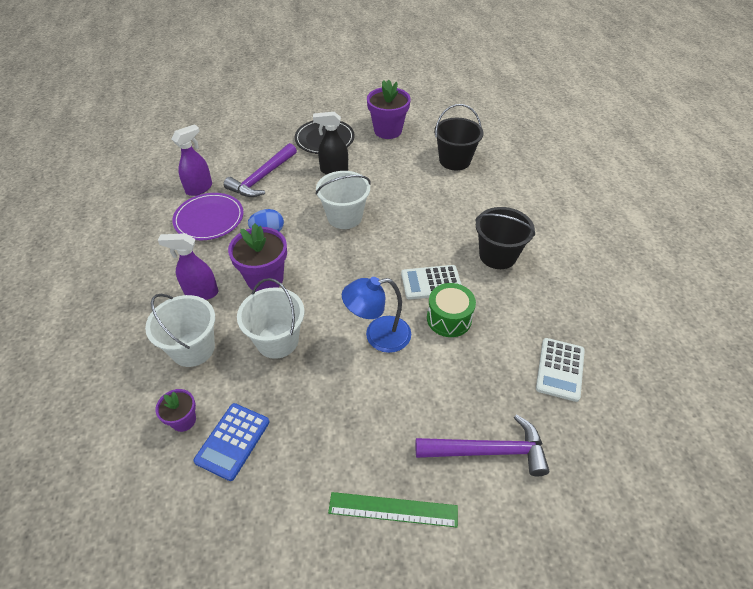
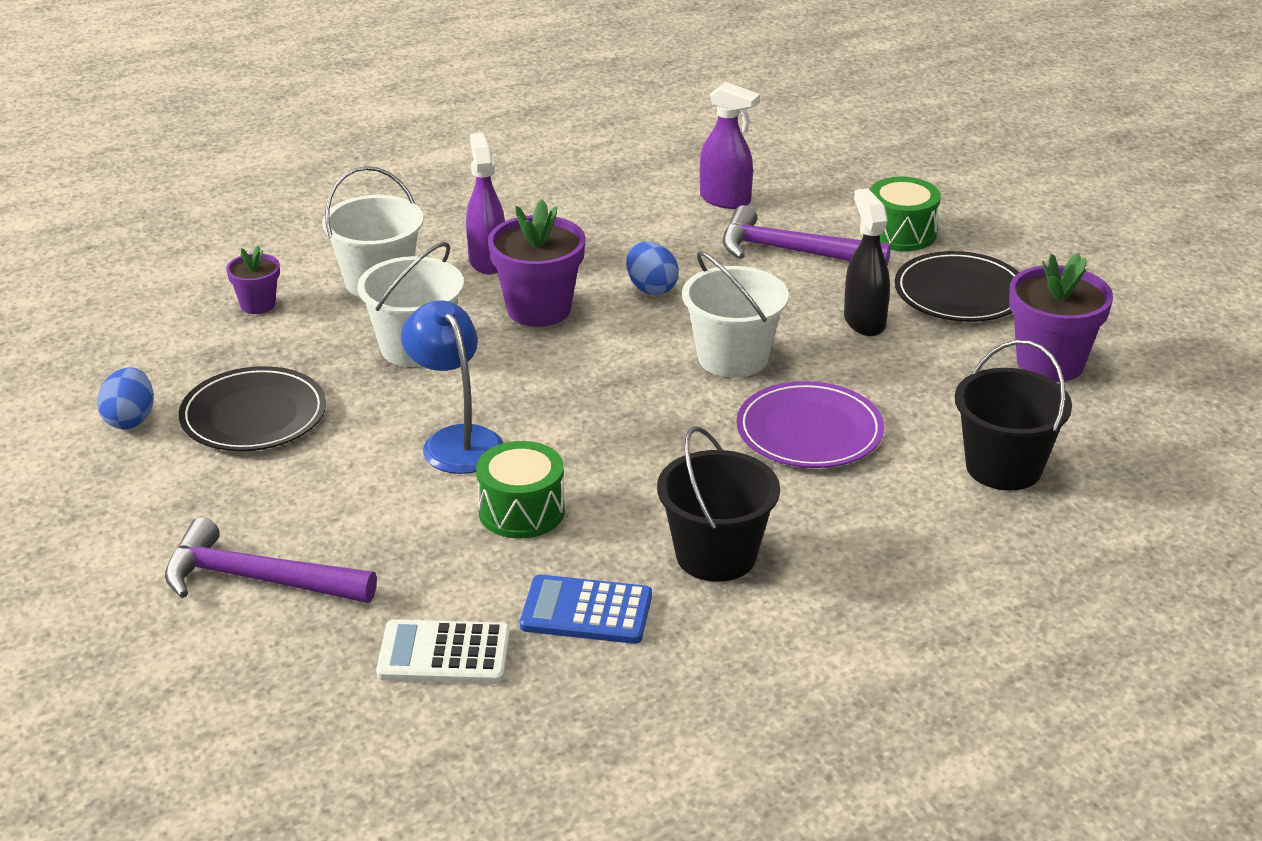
camera: 75 degrees right, 15 degrees down
(209, 219) = (654, 227): purple plate -> purple plate (809, 431)
(232, 441) = (233, 349): blue calculator -> blue calculator (586, 611)
(267, 142) = (901, 233): none -> green drum
(293, 517) = (130, 420): none -> blue egg
(316, 436) = (253, 415): none -> black plate
(393, 509) = (149, 500): green ruler -> none
(431, 282) = (603, 480): white calculator -> none
(487, 451) = (258, 580): purple hammer -> purple hammer turned 120 degrees clockwise

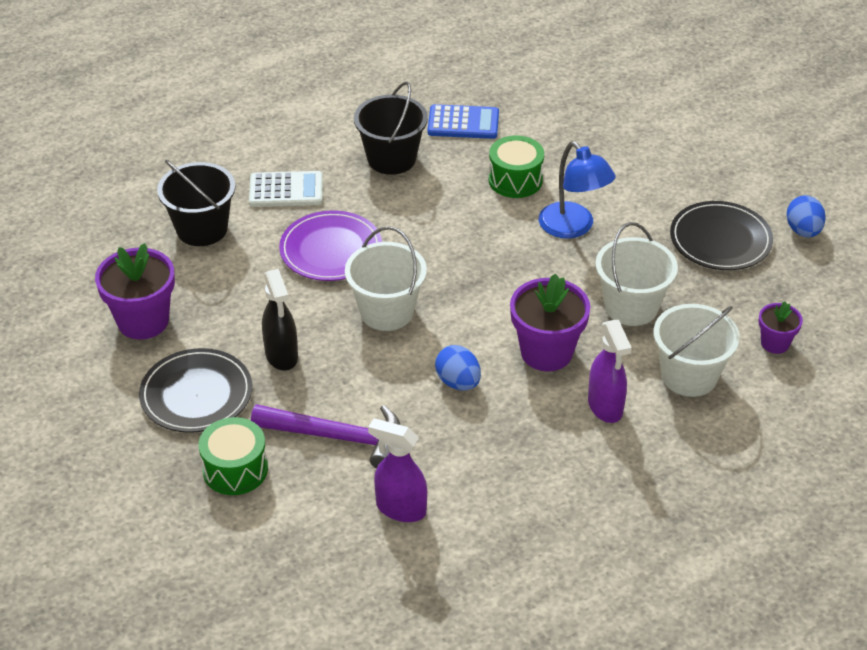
camera: 175 degrees right, 10 degrees up
(258, 580) = (656, 130): purple hammer -> none
(444, 654) = (536, 97): white calculator -> white calculator (286, 190)

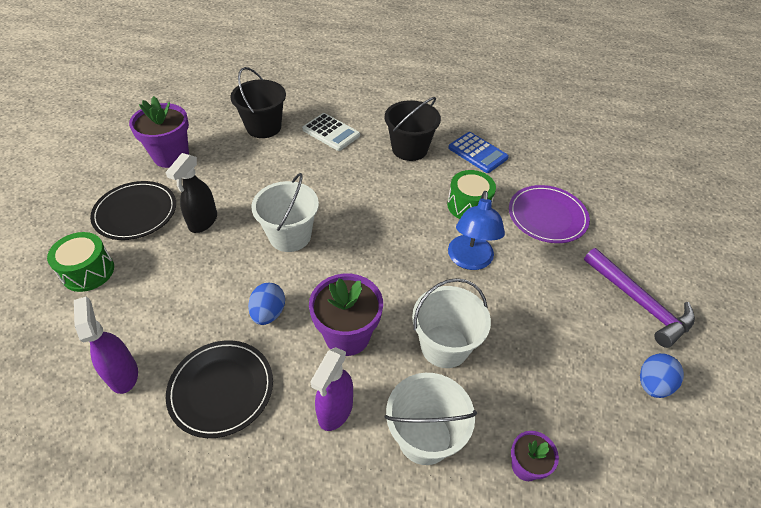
camera: 40 degrees right, 5 degrees up
(331, 250) = (310, 179): purple plate -> purple plate (547, 216)
(337, 437) = (159, 294): purple hammer -> purple hammer (639, 302)
(720, 239) = (572, 343): black plate -> black plate (221, 389)

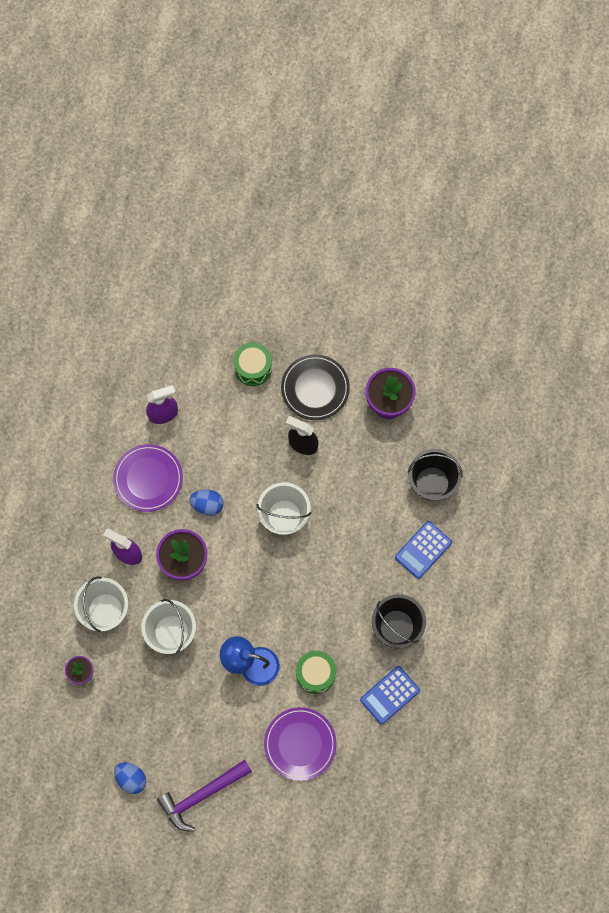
camera: 95 degrees right, 25 degrees up
(221, 389) = (148, 479): black plate -> purple plate
(331, 132) = (423, 550): white calculator -> blue calculator

